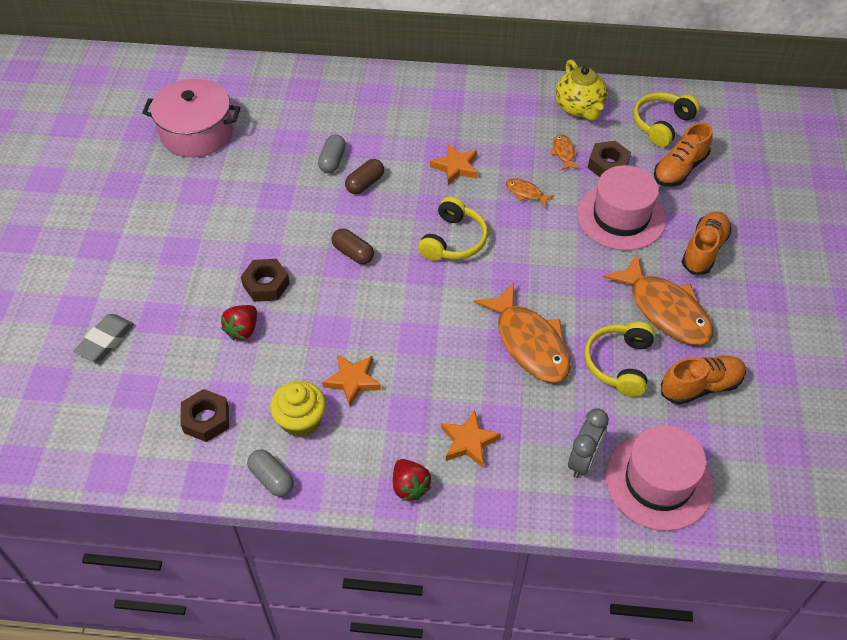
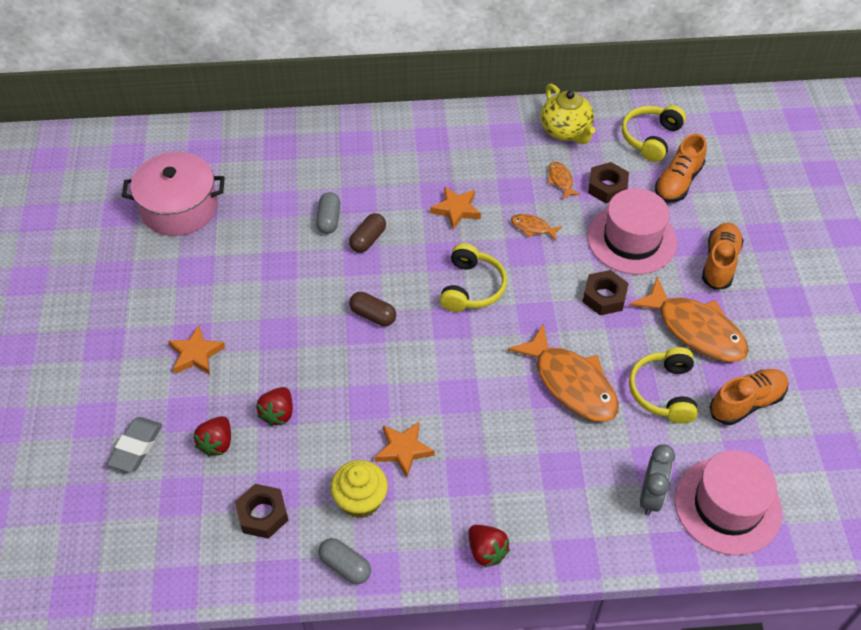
camera: 10 degrees left, 0 degrees up
(179, 348) = (217, 443): none -> red strawberry
(266, 284) = (291, 362): brown nut -> brown nut (604, 297)
(468, 442) = (534, 495): orange star -> orange star (196, 354)

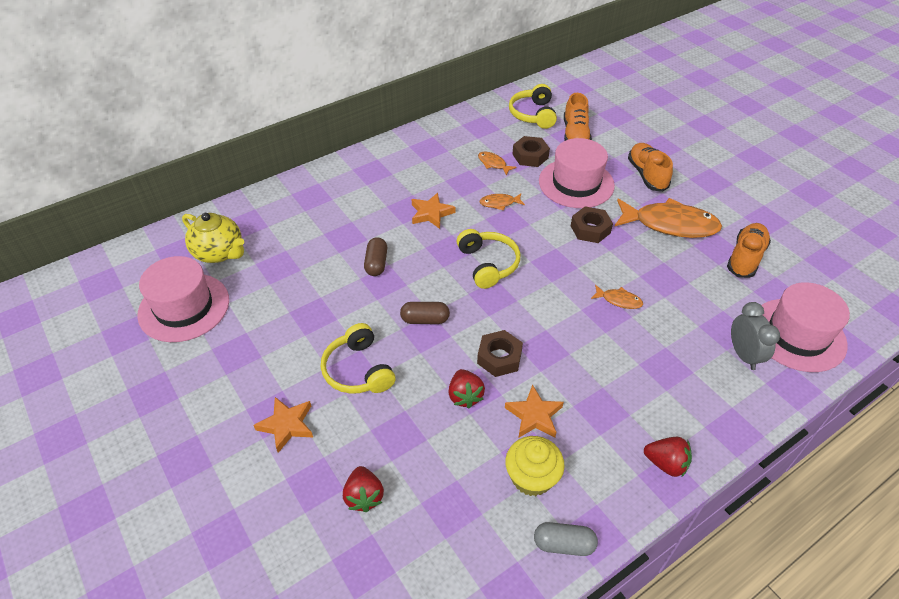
camera: 30 degrees left, 5 degrees down
(136, 447) = (285, 542): grey eraser -> none
(179, 208) = (184, 307): pink pot -> pink hat
(263, 514) = (455, 539): brown nut -> brown nut (499, 357)
(278, 414) = (402, 440): red strawberry -> red strawberry (465, 396)
(329, 220) = (331, 262): grey capsule -> none
(566, 131) = (470, 131): yellow teapot -> yellow teapot (219, 253)
(571, 383) = (619, 300): orange fish -> orange fish, size x0.44
(664, 392) = (686, 276): yellow headphones -> yellow headphones (358, 370)

